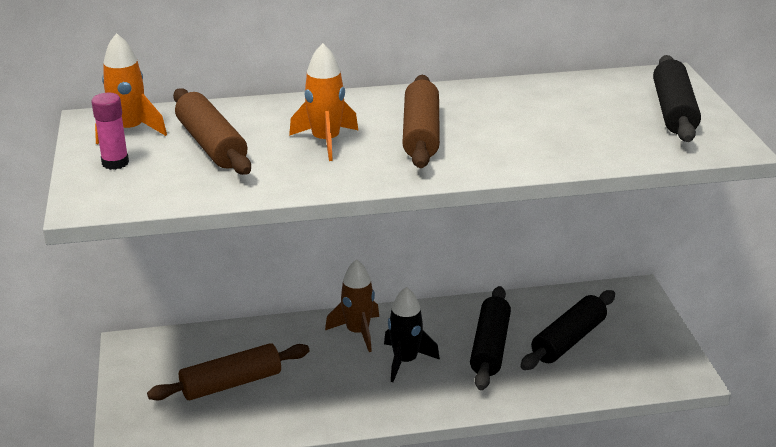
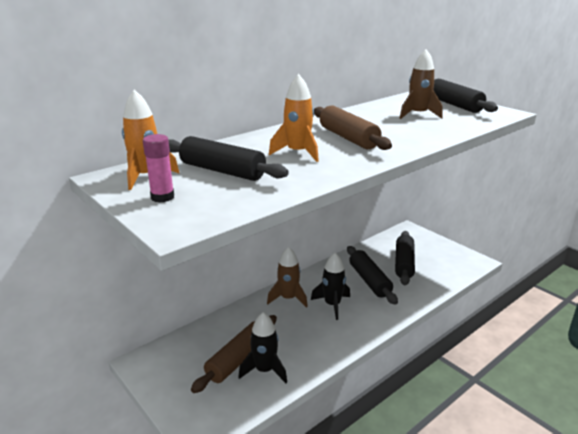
camera: 30 degrees left, 5 degrees down
(211, 145) = (222, 171): brown rolling pin -> black rolling pin
(249, 407) = (264, 370): none -> black rocket
(582, 117) = (418, 115): none -> brown rocket

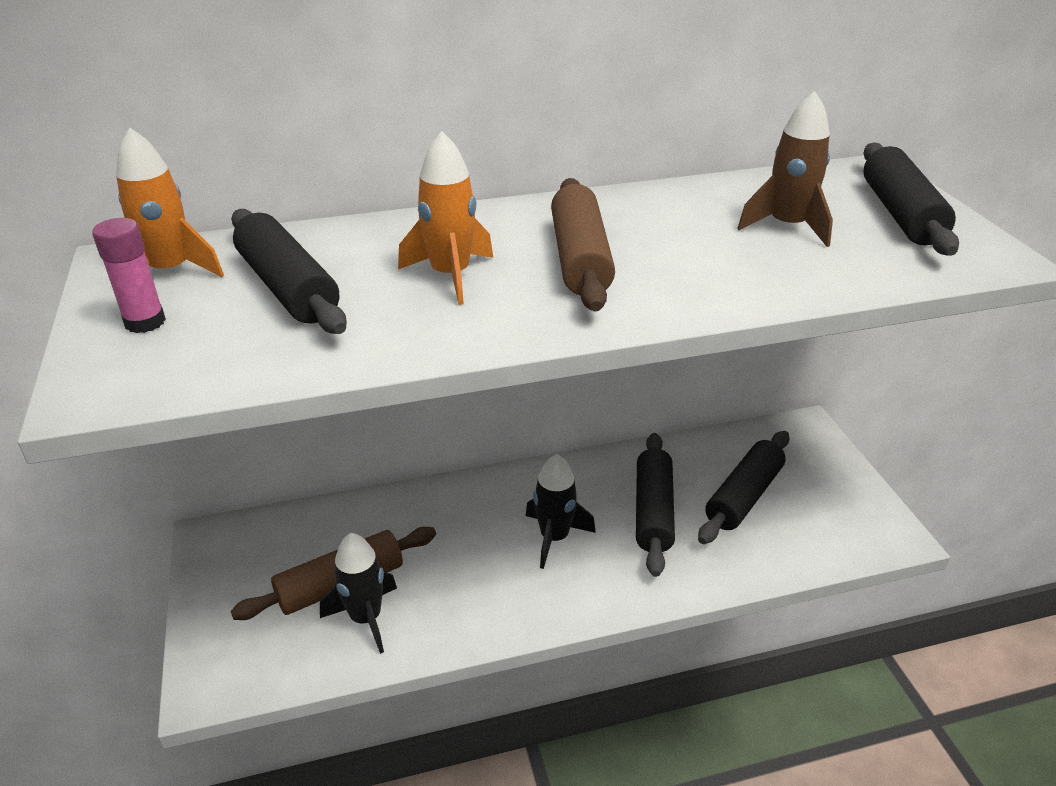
camera: 25 degrees right, 10 degrees up
(288, 298) = (492, 501): brown rocket -> none

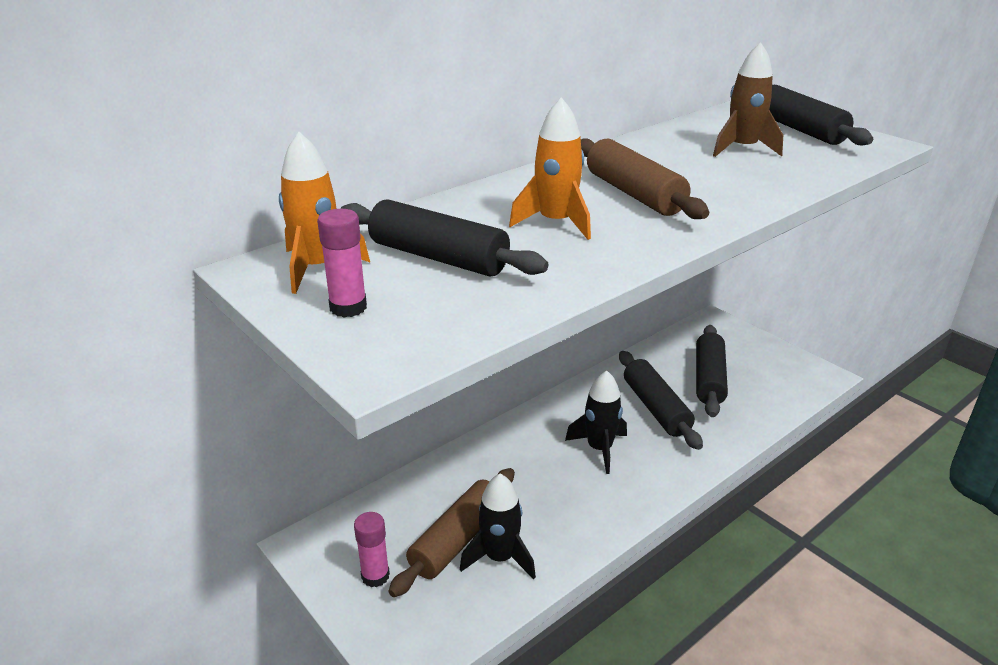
camera: 25 degrees left, 5 degrees down
(244, 591) = (375, 576): none -> pink glue stick

